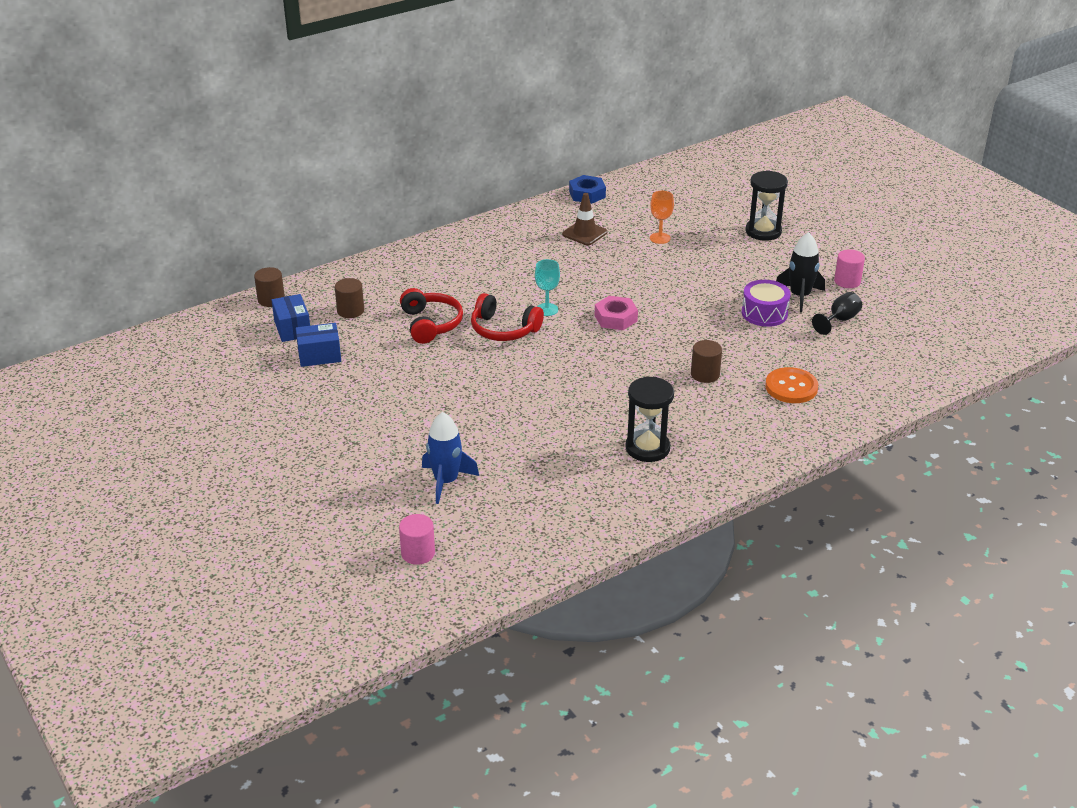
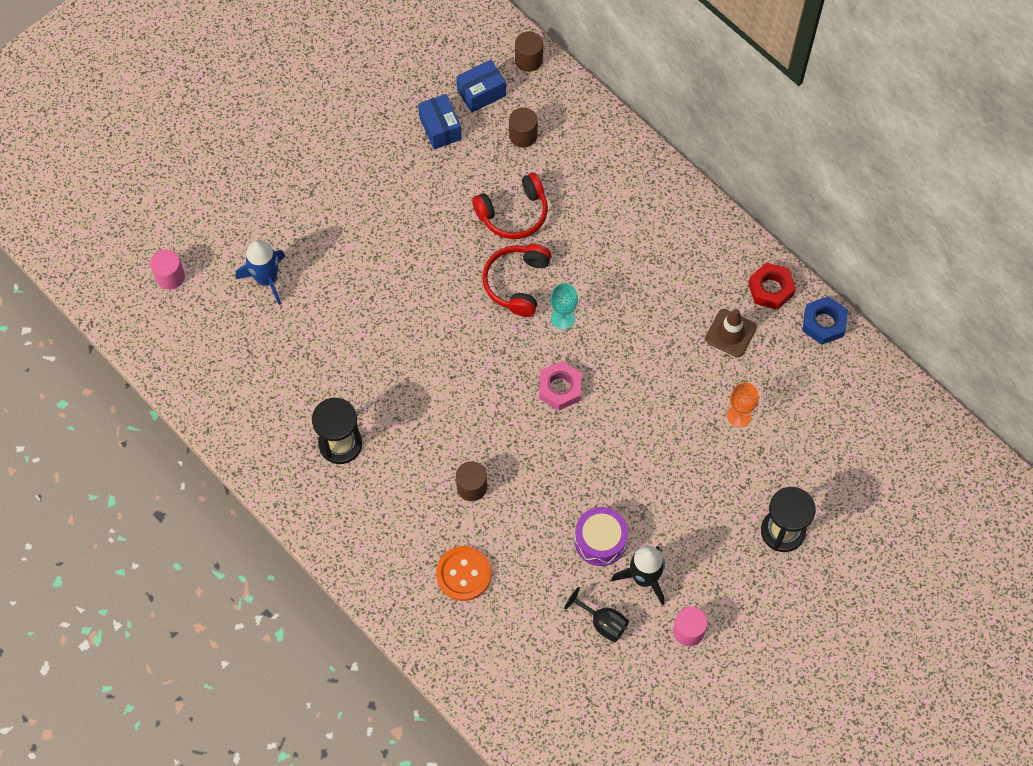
camera: 80 degrees right, 30 degrees up
(550, 212) = (770, 289): none -> red nut

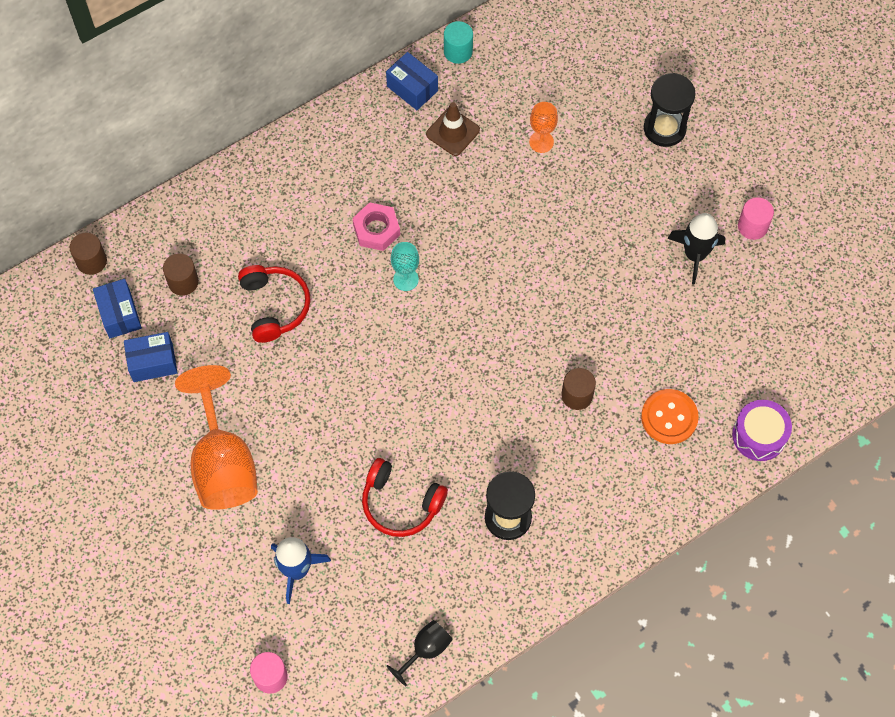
camera: 80 degrees left, 0 degrees up
(356, 202) = (223, 463): none -> orange goblet
(517, 283) = (356, 316): red headphones -> red headphones (401, 503)
(560, 388) = (483, 295): pink nut -> pink nut (376, 230)
(600, 541) = (651, 286): purple drum -> purple drum (759, 435)
(602, 622) = (735, 299): black goblet -> black goblet (425, 650)
(770, 289) = (412, 88): red nut -> blue box
(823, 323) = (458, 51): blue nut -> turquoise cylinder

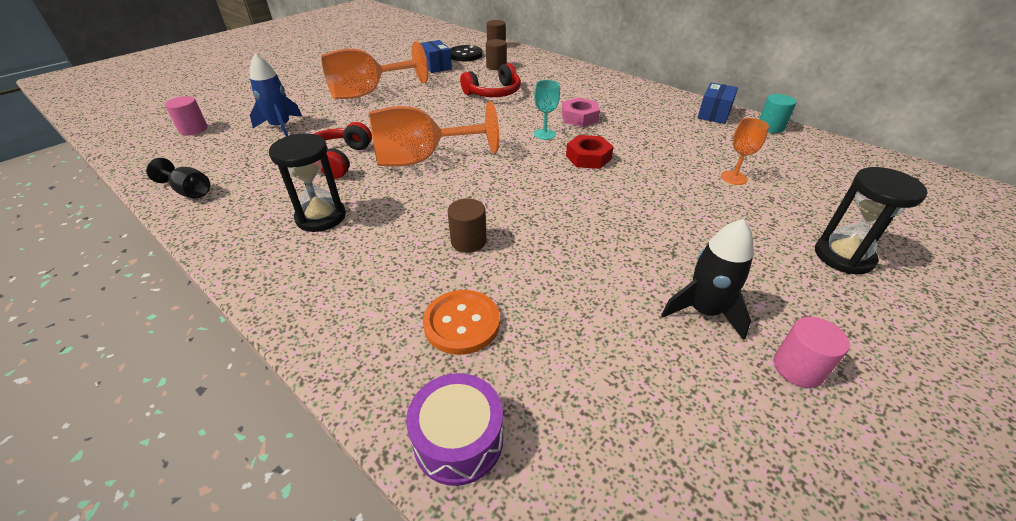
camera: 75 degrees right, 25 degrees down
(119, 314) = (465, 55): blue box -> black button
(424, 415) = (422, 159): none -> orange goblet
(452, 132) = (695, 135): brown traffic cone -> none
(468, 253) = (588, 157): none -> red nut

